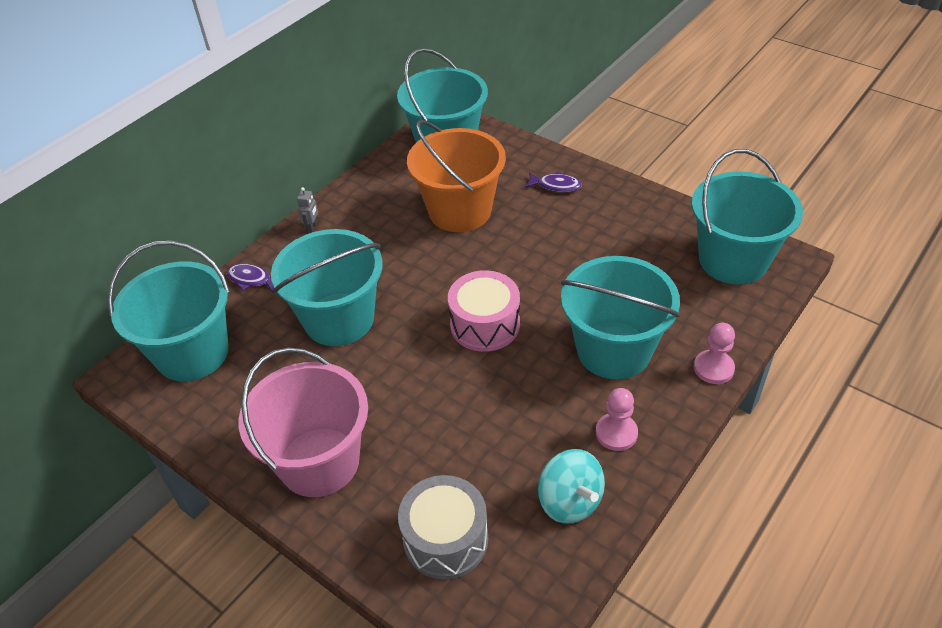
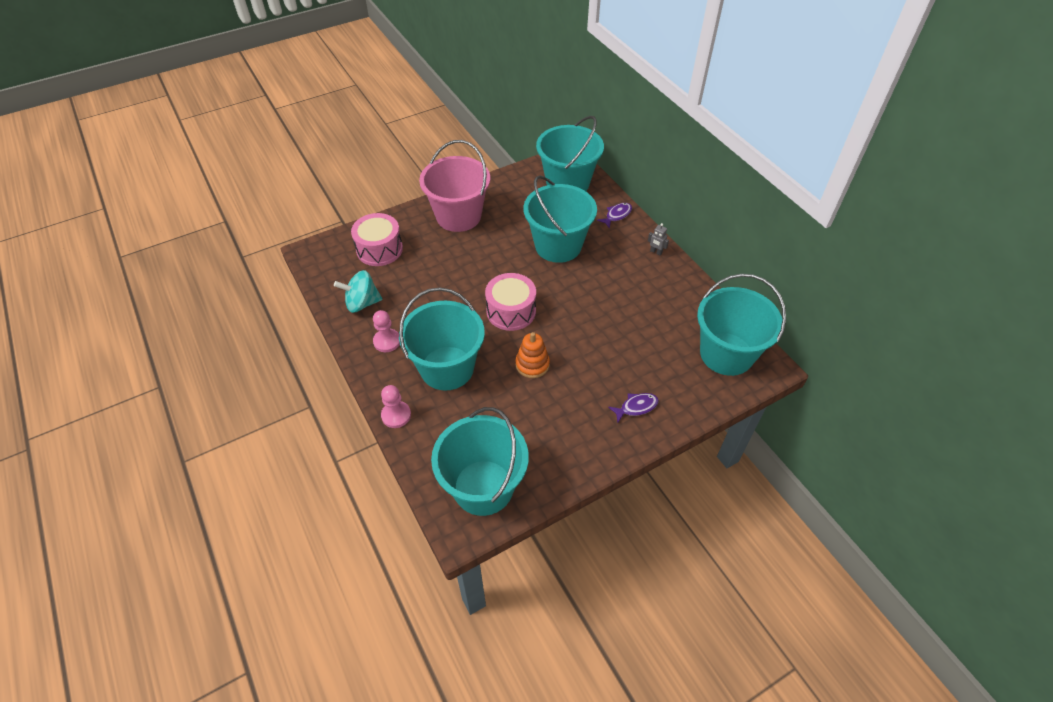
camera: 110 degrees right, 5 degrees up
(445, 539) = (379, 249): grey drum -> pink drum
(460, 211) = (634, 335): orange bucket -> none
(555, 276) = (532, 364): none -> orange stacking toy
(556, 186) = (636, 407): purple fish -> purple fish turned 150 degrees counterclockwise

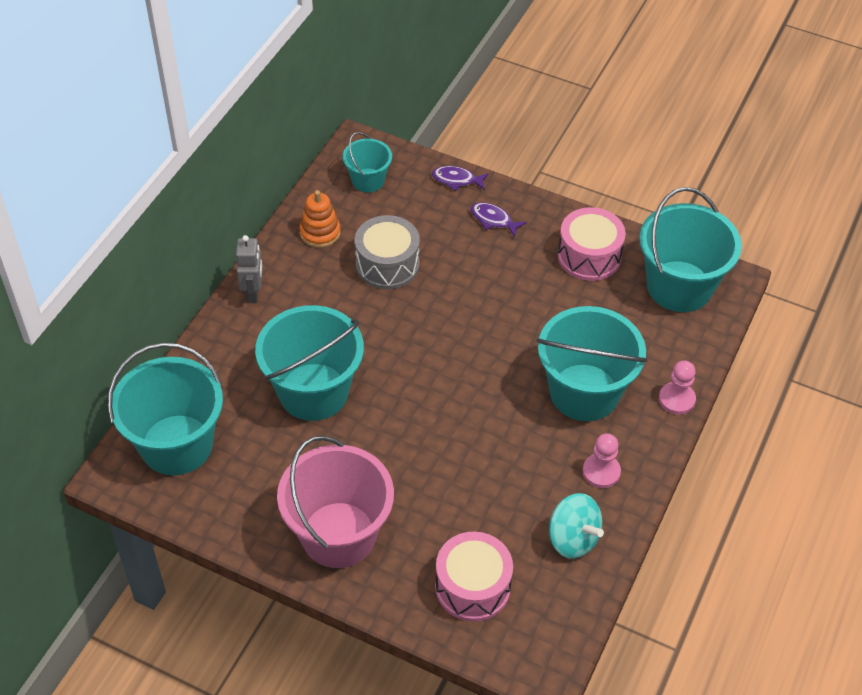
camera: 125 degrees left, 0 degrees up
(511, 311) = (458, 381): pink drum -> pink drum (589, 256)
(532, 364) = (514, 322): orange stacking toy -> orange stacking toy (320, 233)
(617, 215) = (210, 359): purple fish -> purple fish (456, 180)
(634, 325) = (387, 264): none -> grey drum
(656, 252) = (253, 293): grey robot -> grey robot, size x1.60
(726, 354) = (368, 180): turquoise bucket -> turquoise bucket, size x0.53

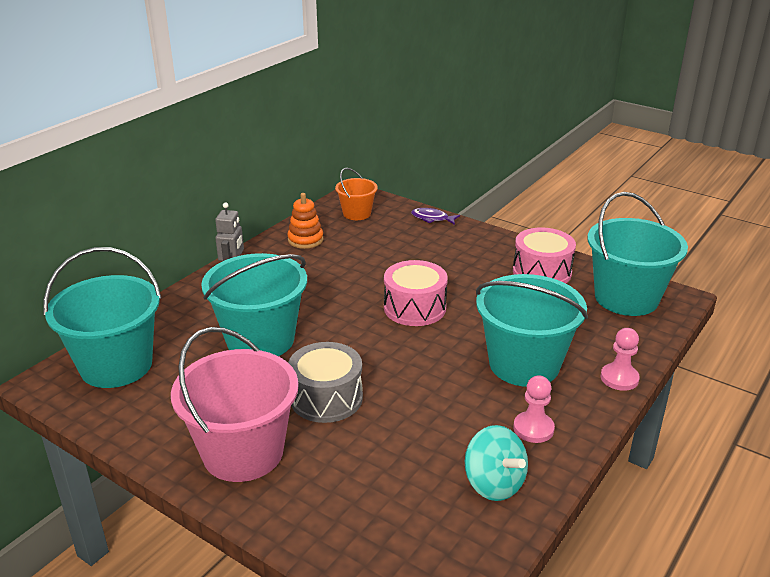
camera: 10 degrees right, 20 degrees down
(368, 180) = (357, 213): turquoise bucket -> orange bucket
(387, 264) = (357, 263): grey drum -> grey drum (326, 398)
(472, 587) = (372, 516): pink drum -> pink drum (414, 308)
(493, 220) = (459, 243): purple fish -> none

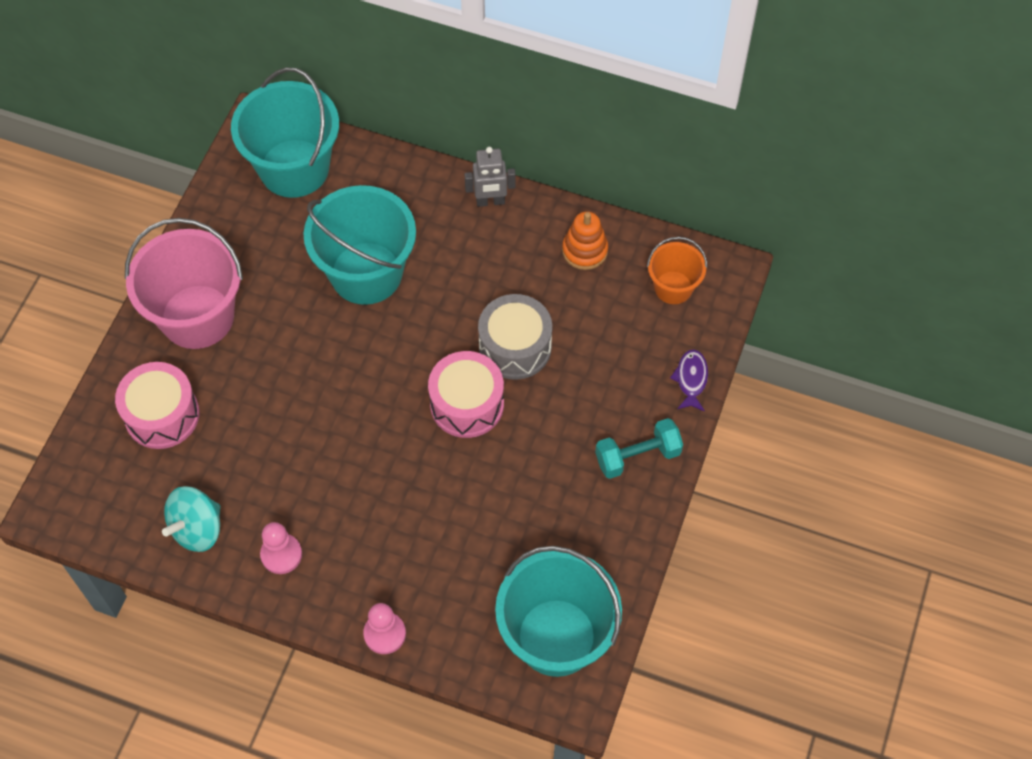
camera: 75 degrees right, 30 degrees up
(326, 398) = (287, 360): grey drum -> grey drum (515, 347)
(485, 246) = (637, 456): none -> turquoise dumbbell
(524, 364) = (386, 533): turquoise bucket -> none
(542, 272) = (590, 532): pink drum -> pink drum (162, 415)

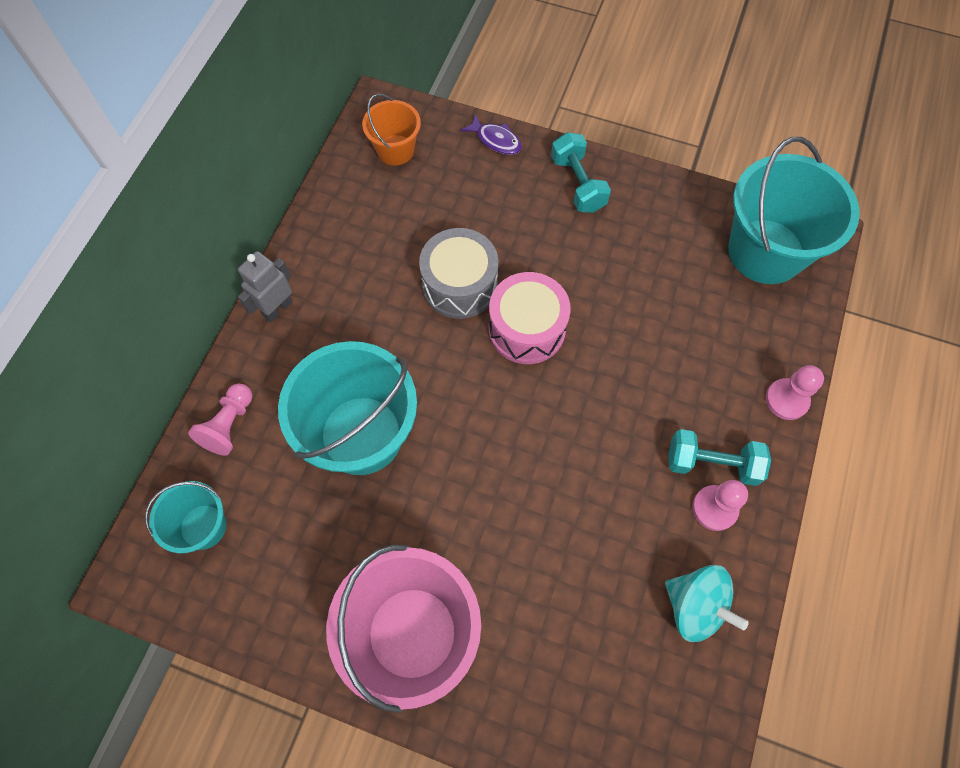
camera: 90 degrees left, 5 degrees up
(162, 415) = (550, 665): pink drum -> none
(294, 168) = (203, 526): turquoise bucket -> turquoise bucket, size x0.53
(323, 557) = (712, 463): none -> turquoise dumbbell
(380, 177) = (229, 425): none -> pink pawn
(490, 201) = (277, 309): grey robot -> grey robot turned 135 degrees counterclockwise
(584, 250) = (347, 222): orange stacking toy -> none
(691, 379) = (496, 140): purple fish -> purple fish turned 150 degrees counterclockwise

